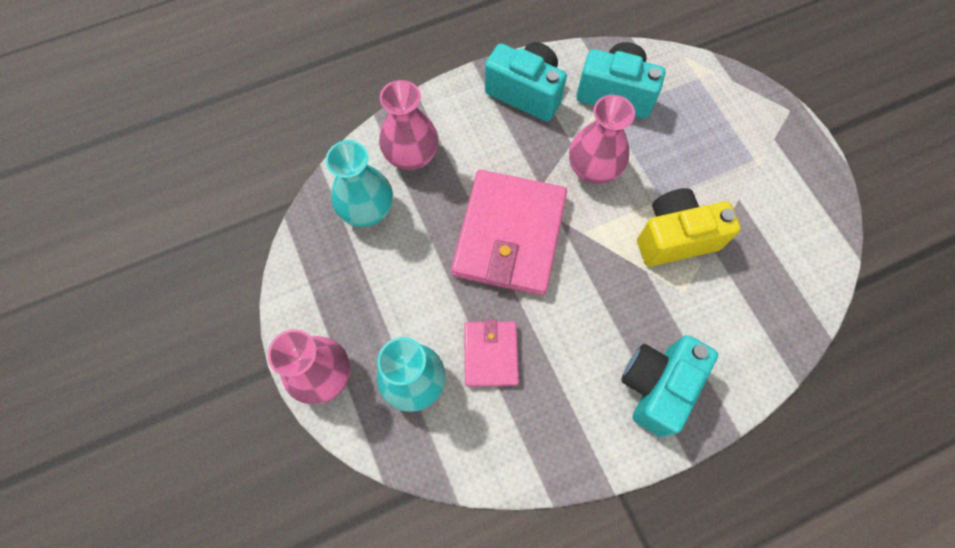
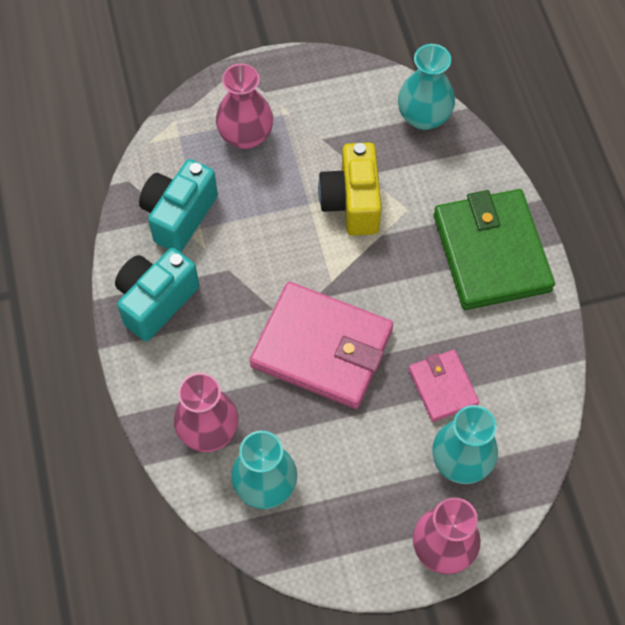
camera: 80 degrees left, 5 degrees down
(491, 354) = (443, 387): pink wallet -> pink wallet turned 60 degrees clockwise
(593, 169) = (263, 256): pink vase -> pink vase (246, 135)
(657, 386) = (491, 253): turquoise camera -> green wallet
(802, 293) = (423, 117): none -> turquoise vase

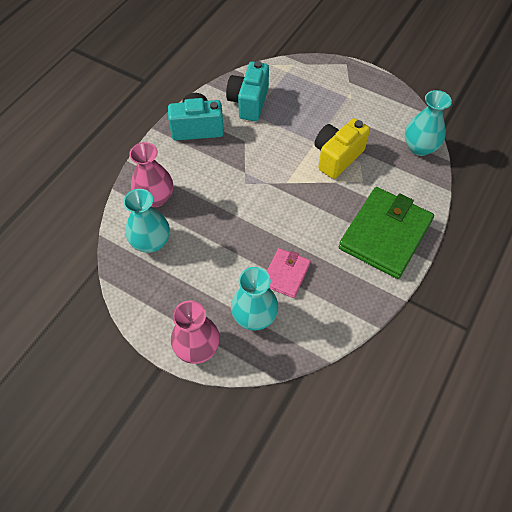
camera: 45 degrees right, 5 degrees down
(179, 216) = (249, 102): turquoise camera -> turquoise camera turned 60 degrees counterclockwise
(246, 135) = (318, 93): pink vase -> none
(322, 348) = (247, 207): pink wallet -> none

